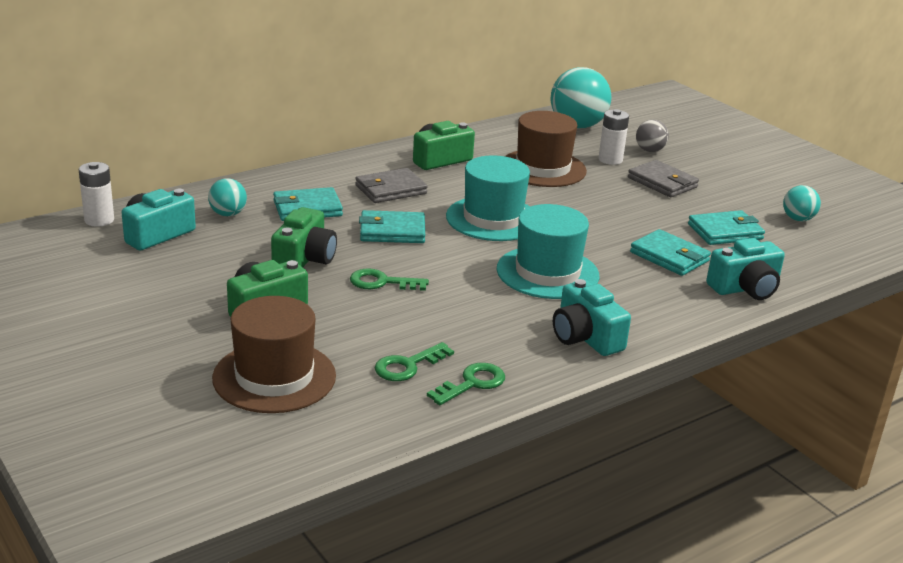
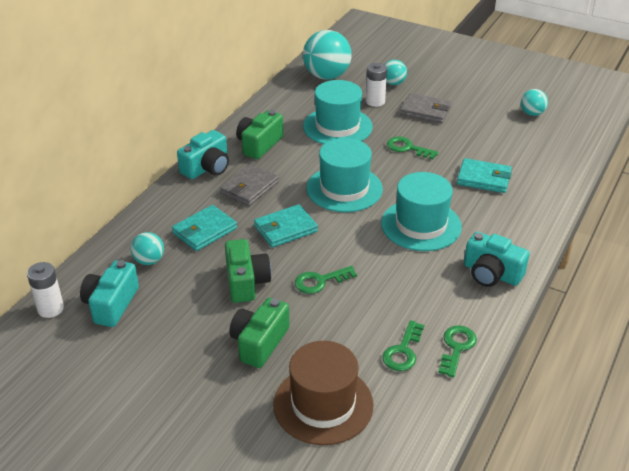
camera: 25 degrees left, 10 degrees up
(543, 168) = (337, 126): brown hat -> turquoise hat
(604, 206) = (407, 148): none -> green key
(649, 150) = (393, 83): grey ball -> turquoise ball
(725, 232) = (499, 142): turquoise wallet -> none
(745, 288) = (549, 188): turquoise camera -> turquoise camera (207, 168)

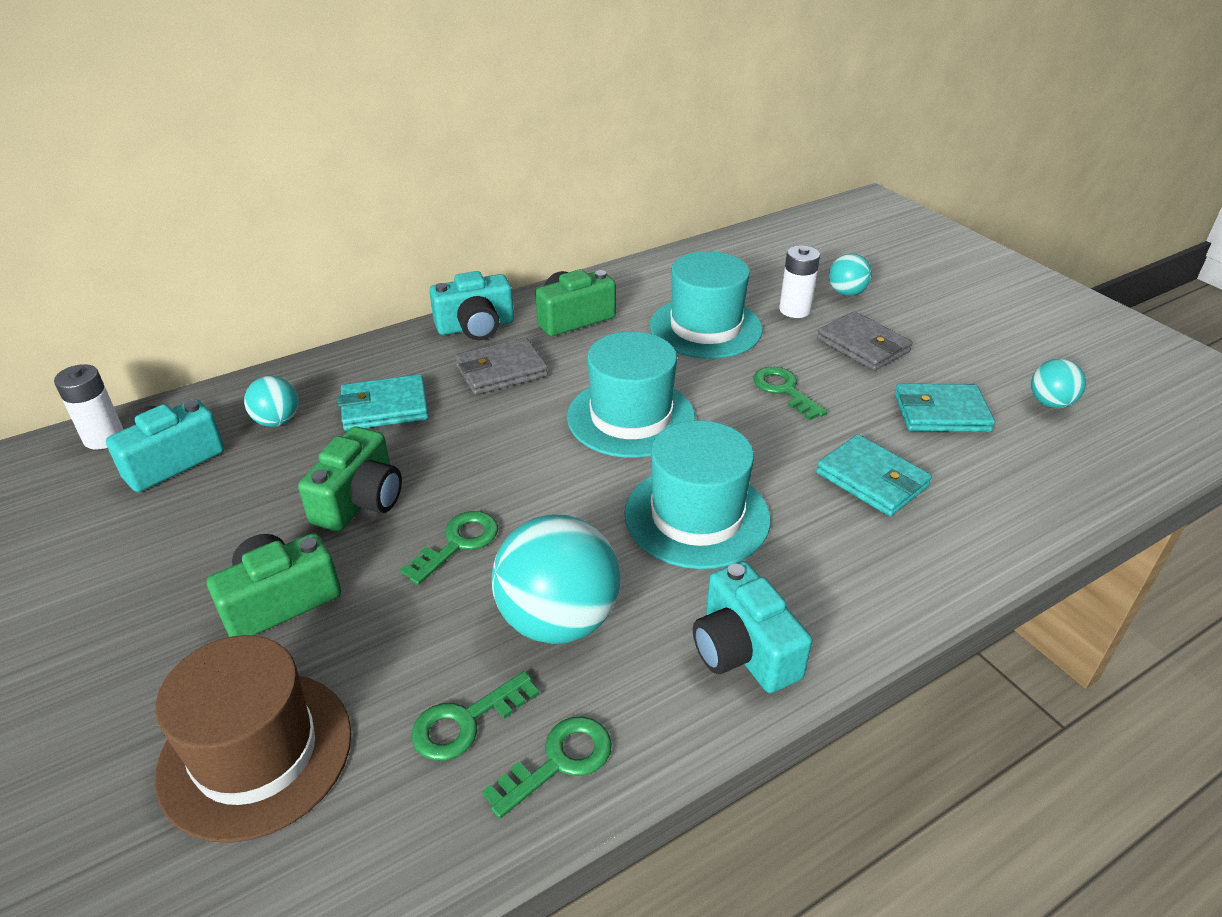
camera: 30 degrees right, 0 degrees up
(285, 229) = (490, 444): turquoise wallet -> turquoise wallet (941, 413)
(320, 281) = (458, 543): green key -> green key turned 120 degrees clockwise
(326, 76) = (755, 257): turquoise ball -> turquoise ball (558, 620)

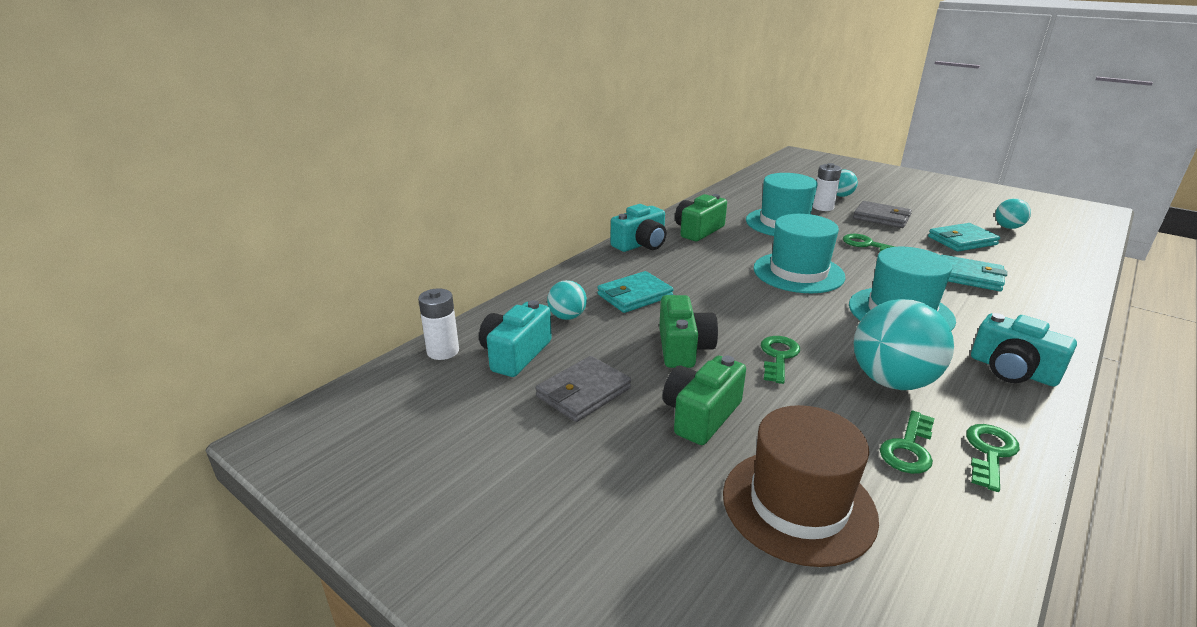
camera: 20 degrees left, 10 degrees down
(501, 371) = (687, 263): grey wallet -> grey wallet (583, 392)

